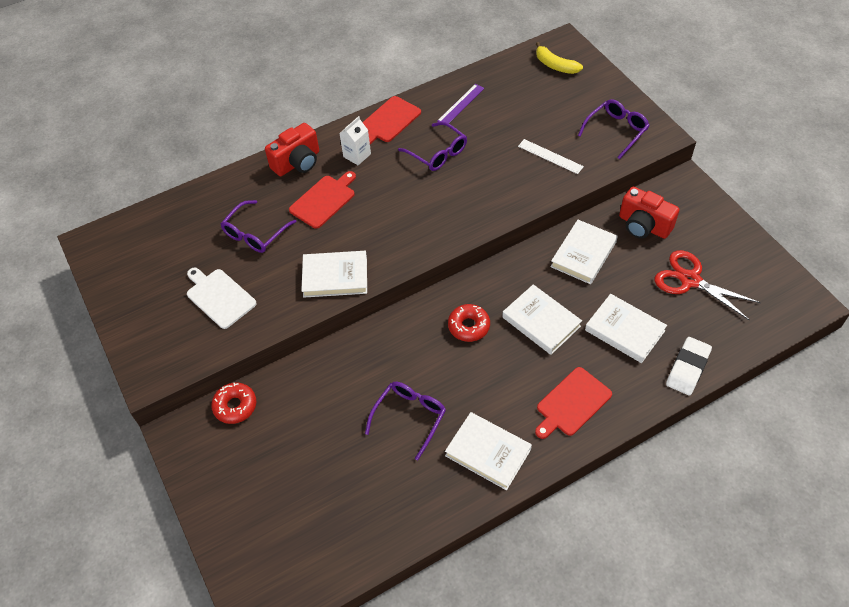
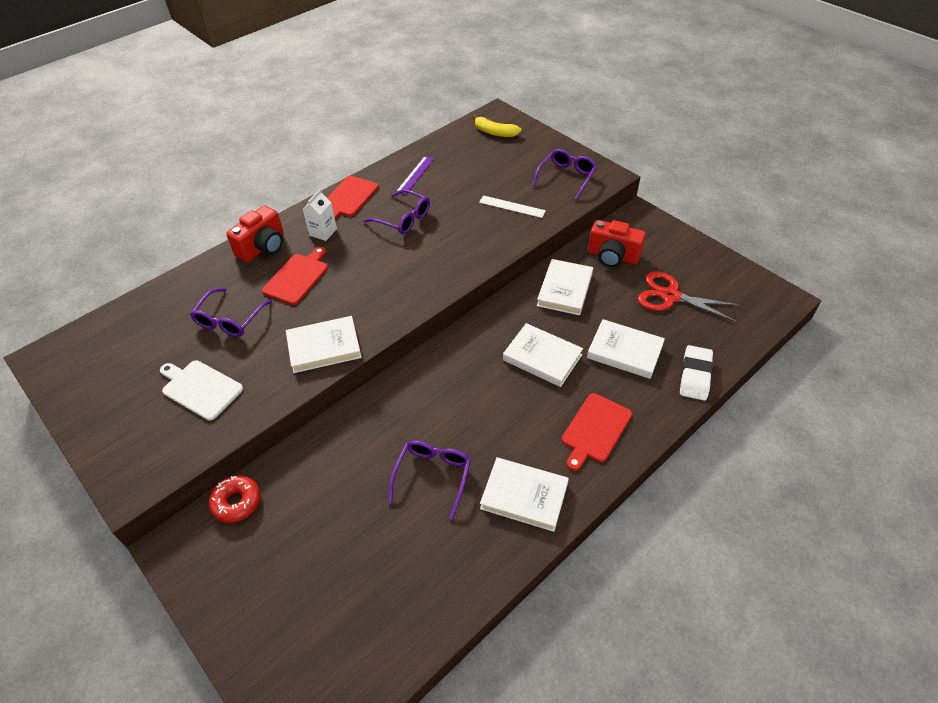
camera: 15 degrees left, 5 degrees down
(469, 326) = (471, 374): red donut -> none

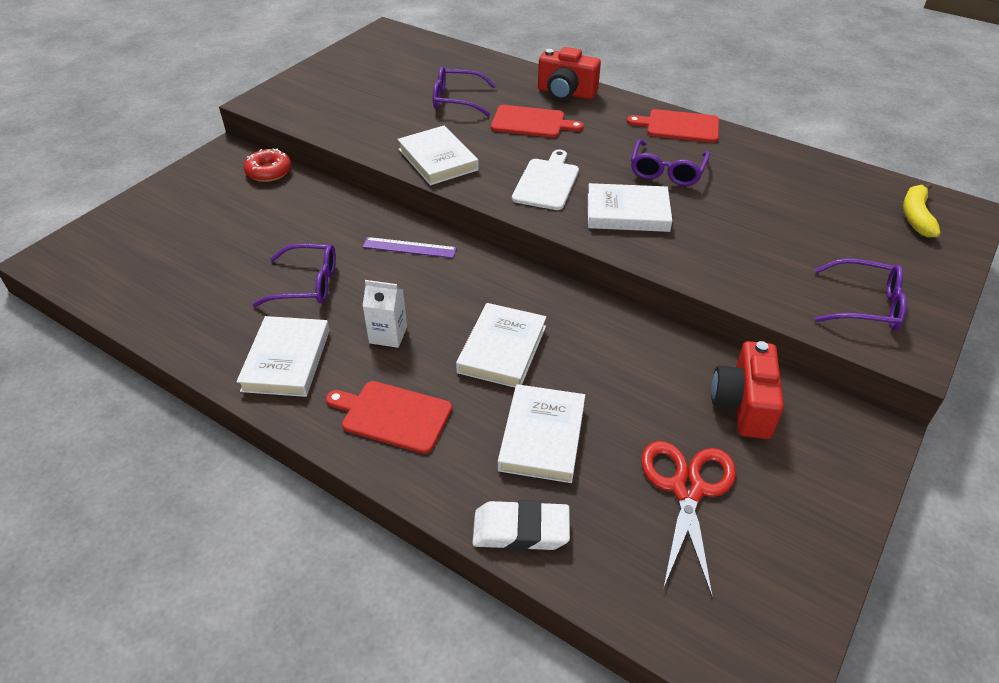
camera: 75 degrees right, 5 degrees down
(200, 388) = (368, 106): white cutting board -> white cutting board (546, 182)
(323, 232) = (610, 122): white carton -> white carton (388, 335)
(415, 175) = (759, 165): purple ruler -> purple ruler (409, 247)
(512, 206) = (753, 257): white ruler -> none
(565, 290) = (640, 357): white book -> white book (627, 212)

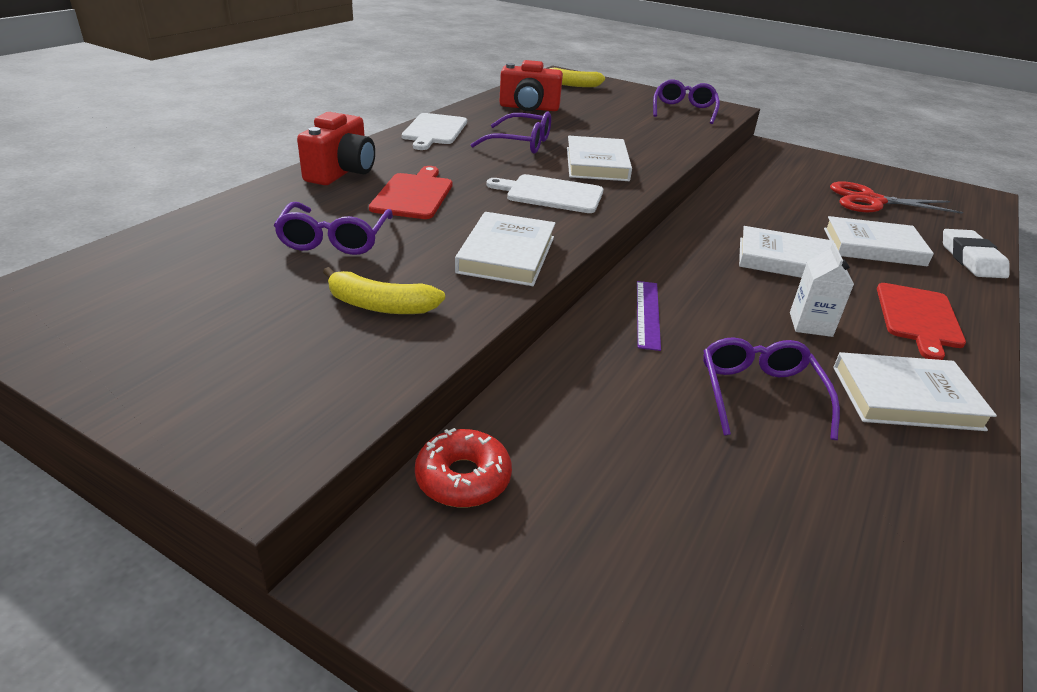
camera: 95 degrees left, 10 degrees down
(376, 119) = (380, 305): none -> yellow banana
(438, 159) = (506, 254): white book -> white book turned 45 degrees counterclockwise
(679, 126) = (434, 131): red cutting board -> white cutting board
(743, 405) = (777, 176): red camera -> red camera (529, 108)

